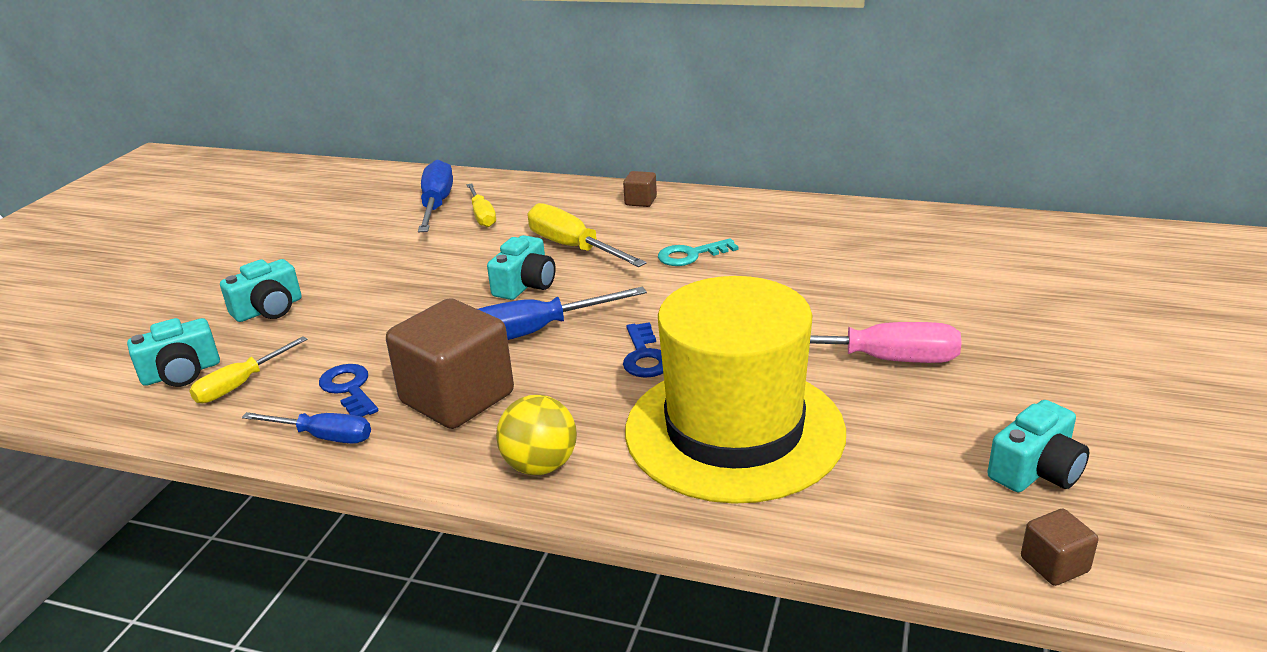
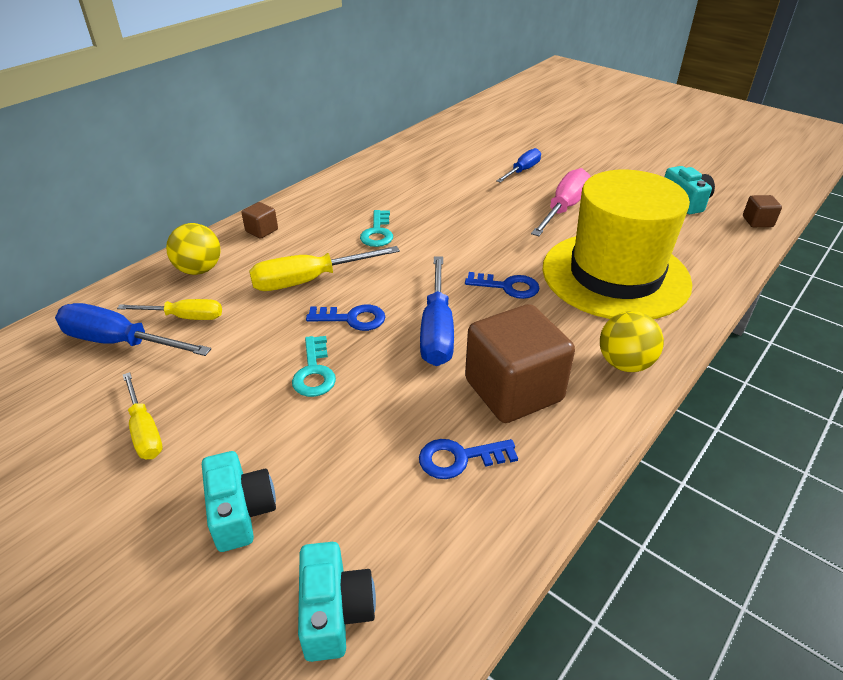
camera: 70 degrees left, 10 degrees up
(240, 385) = (399, 549): yellow screwdriver -> yellow screwdriver (145, 430)
(324, 437) = (533, 486): blue screwdriver -> blue screwdriver (522, 170)
(437, 290) = (314, 372): none -> turquoise key
(525, 285) = (352, 319): turquoise camera -> blue key
(554, 198) = (199, 270): none -> yellow ball

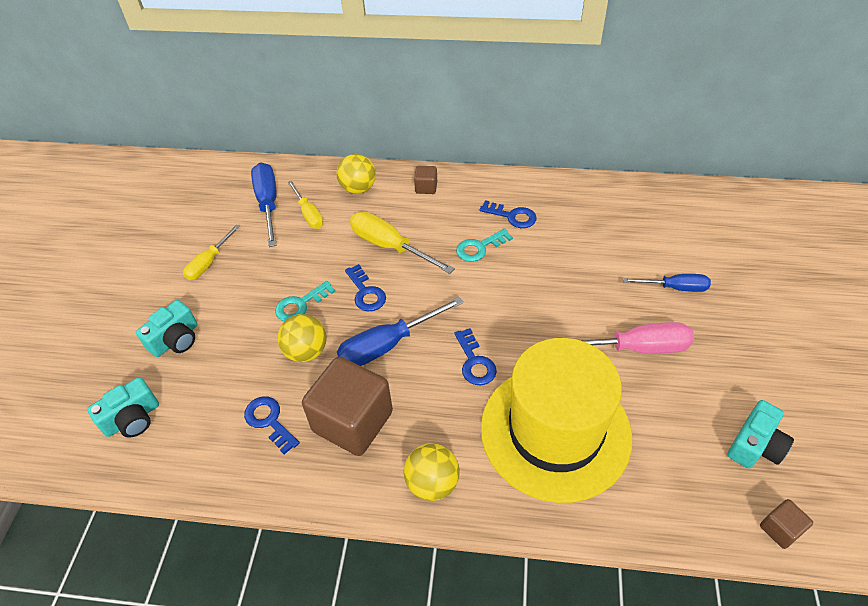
camera: 60 degrees right, 10 degrees up
(362, 203) = (512, 216): none -> blue key
(387, 391) = (306, 351): none -> yellow ball

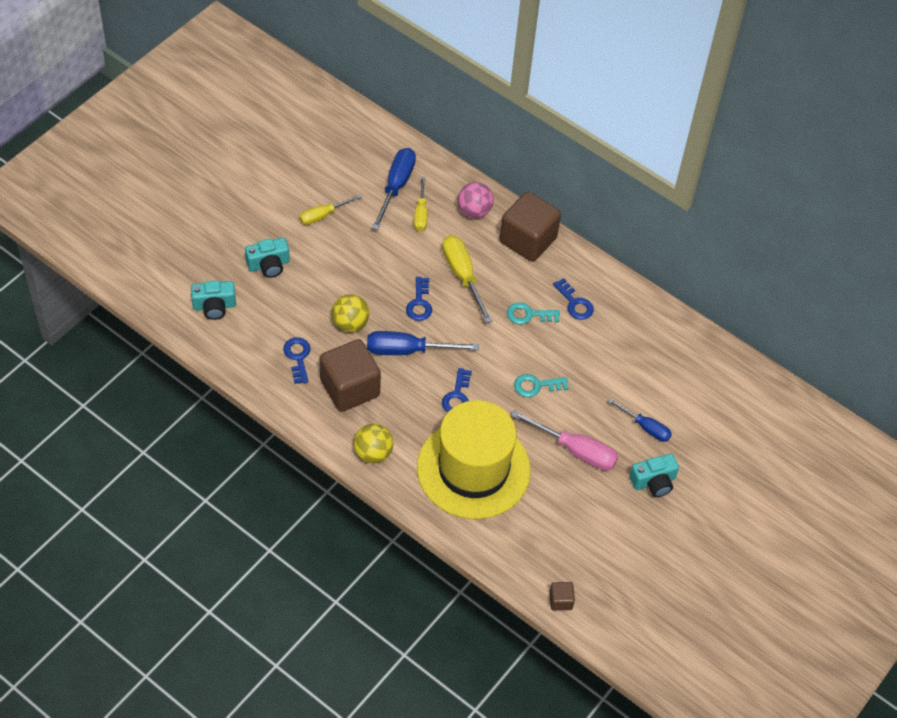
camera: 25 degrees right, 5 degrees up
(300, 305) = (368, 286): turquoise key -> turquoise key (536, 386)
(358, 188) = (474, 211): yellow ball -> pink ball
(426, 187) = (528, 240): brown cube -> brown cube, size x2.29
(755, 445) = (594, 552): turquoise camera -> turquoise camera (653, 482)

